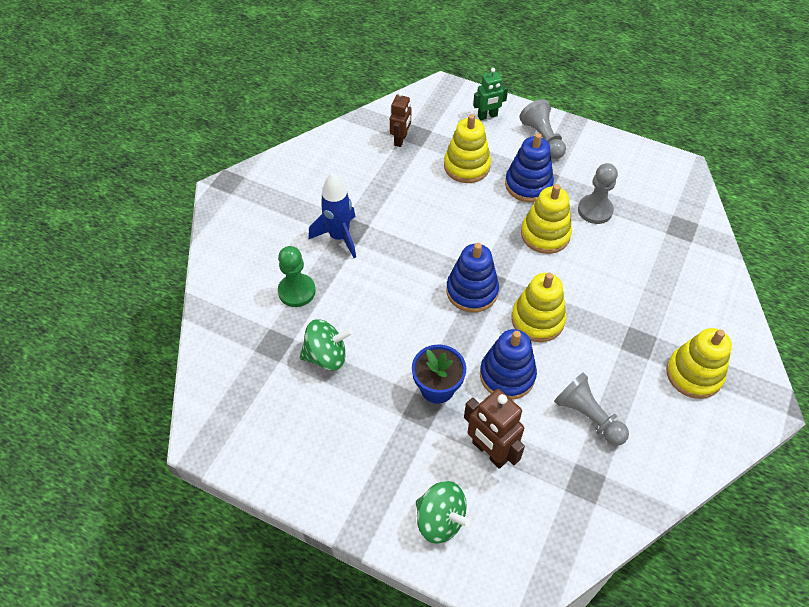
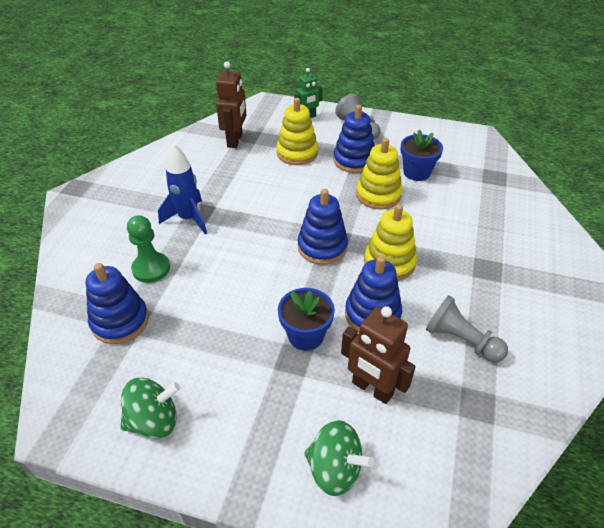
camera: 10 degrees left, 10 degrees down
(263, 345) = (120, 321): none -> blue stacking toy
(326, 356) = (187, 322): green spinning top -> green spinning top (154, 420)
(401, 140) = (235, 140): brown robot -> brown robot, size x1.51
(595, 210) = (416, 172): grey pawn -> blue flower pot
(694, 374) = (546, 289): yellow stacking toy -> none

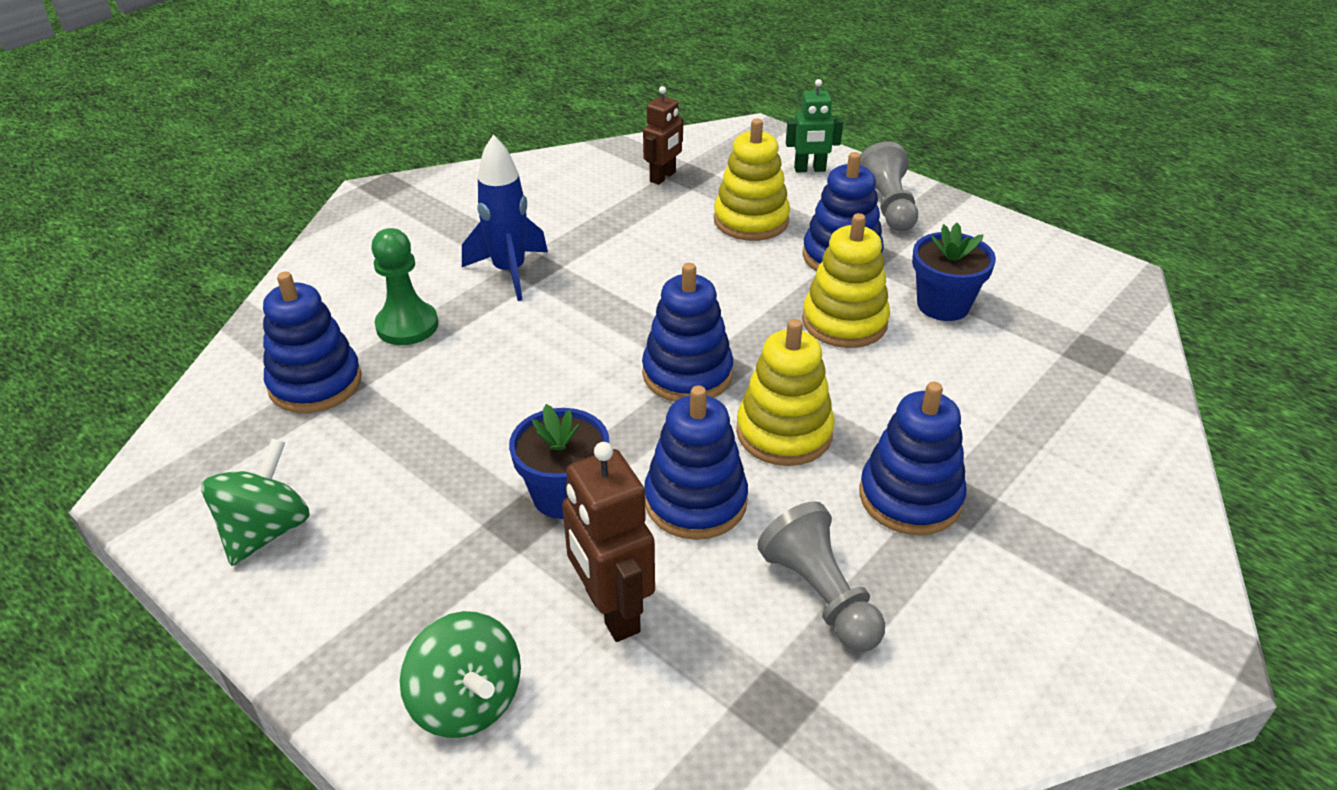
camera: 25 degrees right, 5 degrees down
(154, 420) = (266, 531): green spinning top -> green spinning top turned 75 degrees counterclockwise
(235, 140) = (663, 177): brown robot -> brown robot, size x0.66
(466, 275) = (910, 497): none -> blue stacking toy

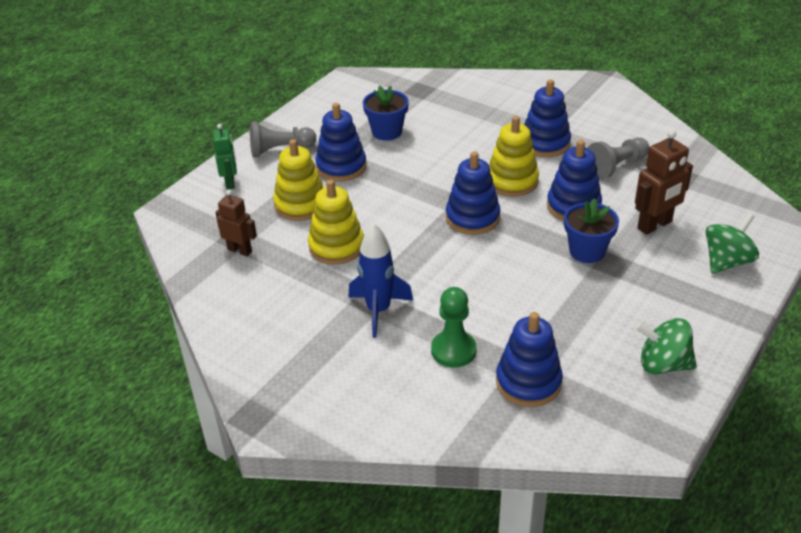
camera: 95 degrees left, 0 degrees up
(844, 322) = (410, 164): yellow stacking toy -> yellow stacking toy (336, 246)

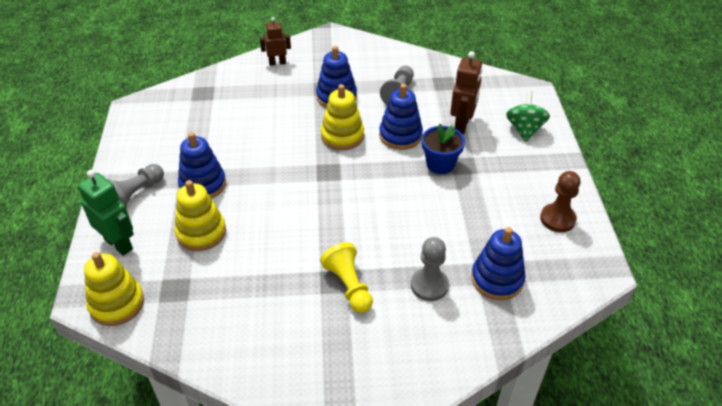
camera: 40 degrees left, 5 degrees up
(230, 182) = (119, 244): green robot -> green robot, size x1.51
(240, 250) = (189, 298): brown robot -> brown robot (277, 63)
(336, 246) = (266, 252): yellow stacking toy -> yellow stacking toy (117, 304)
(378, 310) = (349, 286): blue rocket -> yellow pawn
(387, 132) = (211, 139): blue flower pot -> none
(453, 350) = (429, 285): green pawn -> grey pawn
(472, 218) = (343, 177): blue stacking toy -> none
(663, 364) = (557, 219): green spinning top -> brown pawn

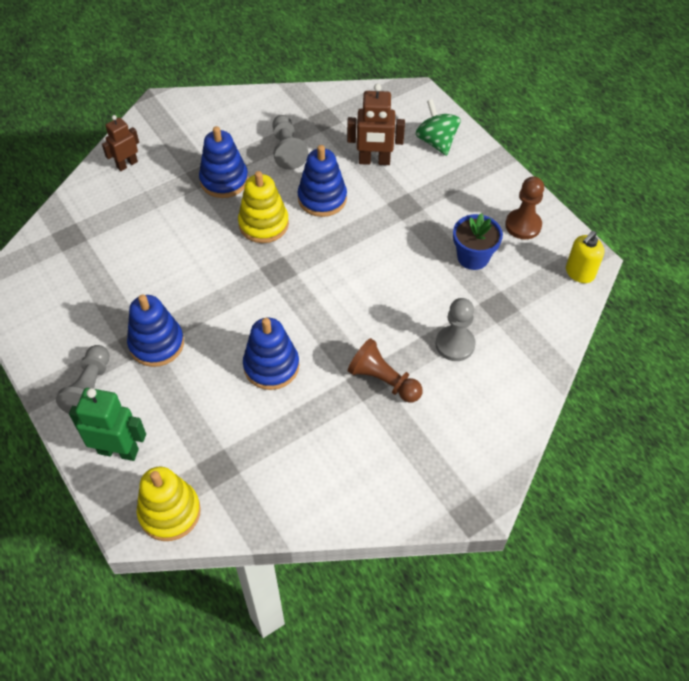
camera: 30 degrees left, 10 degrees up
(201, 232) = (197, 396): yellow stacking toy -> none
(349, 286) = (383, 380): yellow pawn -> brown pawn
(440, 164) = (382, 214): blue flower pot -> blue flower pot (473, 257)
(462, 125) = (374, 161): brown robot -> brown robot turned 105 degrees clockwise
(497, 279) = (508, 310): blue stacking toy -> blue stacking toy (271, 366)
(585, 278) = (579, 273): none -> yellow soap dispenser

